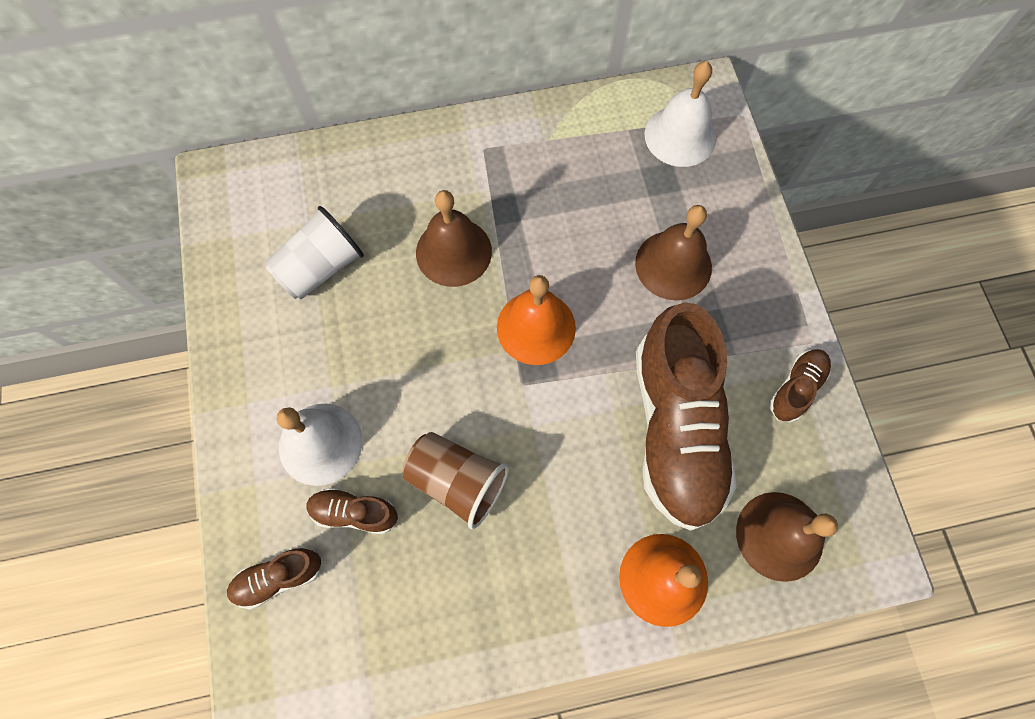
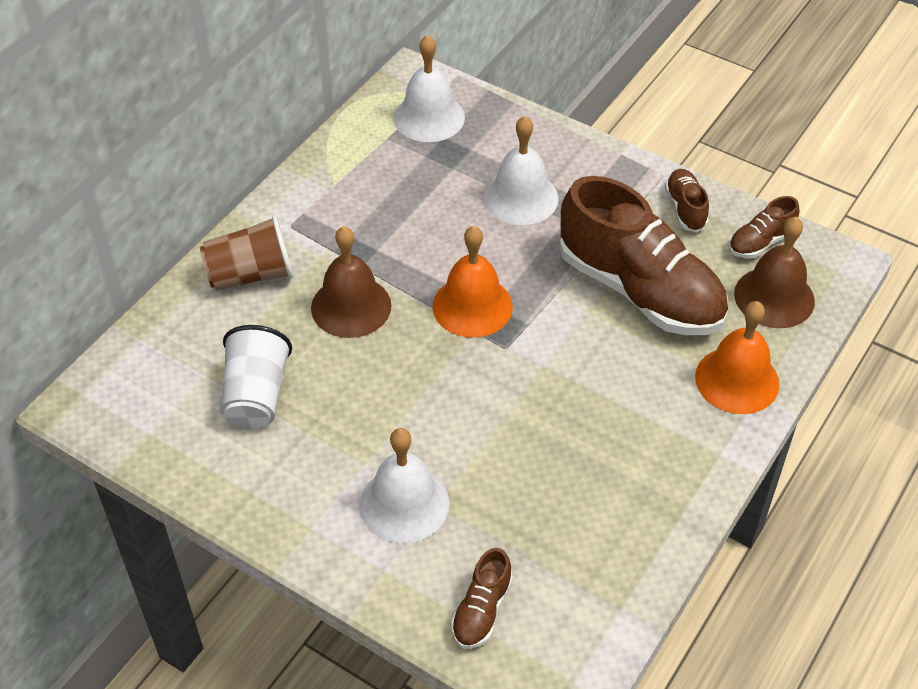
camera: 45 degrees left, 20 degrees down
(354, 513) = (486, 523): brown shoe -> brown shoe (760, 242)
(457, 481) = (535, 441): brown cup -> brown cup (251, 275)
(673, 265) = (521, 197): brown bell -> white bell

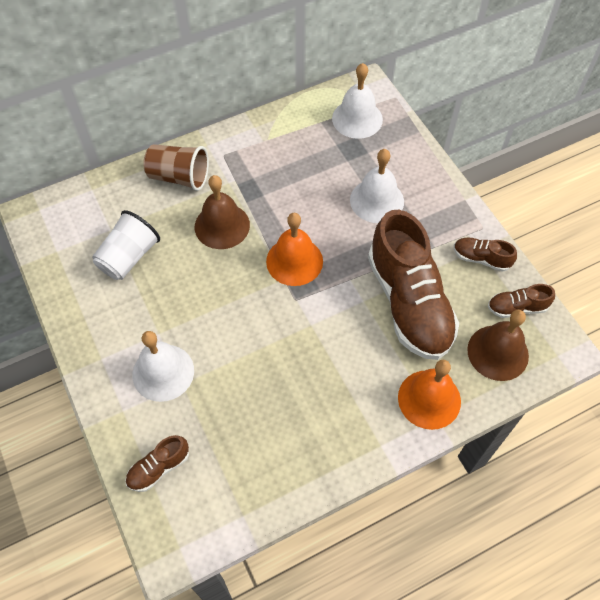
camera: 30 degrees right, 10 degrees up
(685, 209) = (481, 259): brown shoe -> brown shoe turned 90 degrees counterclockwise

